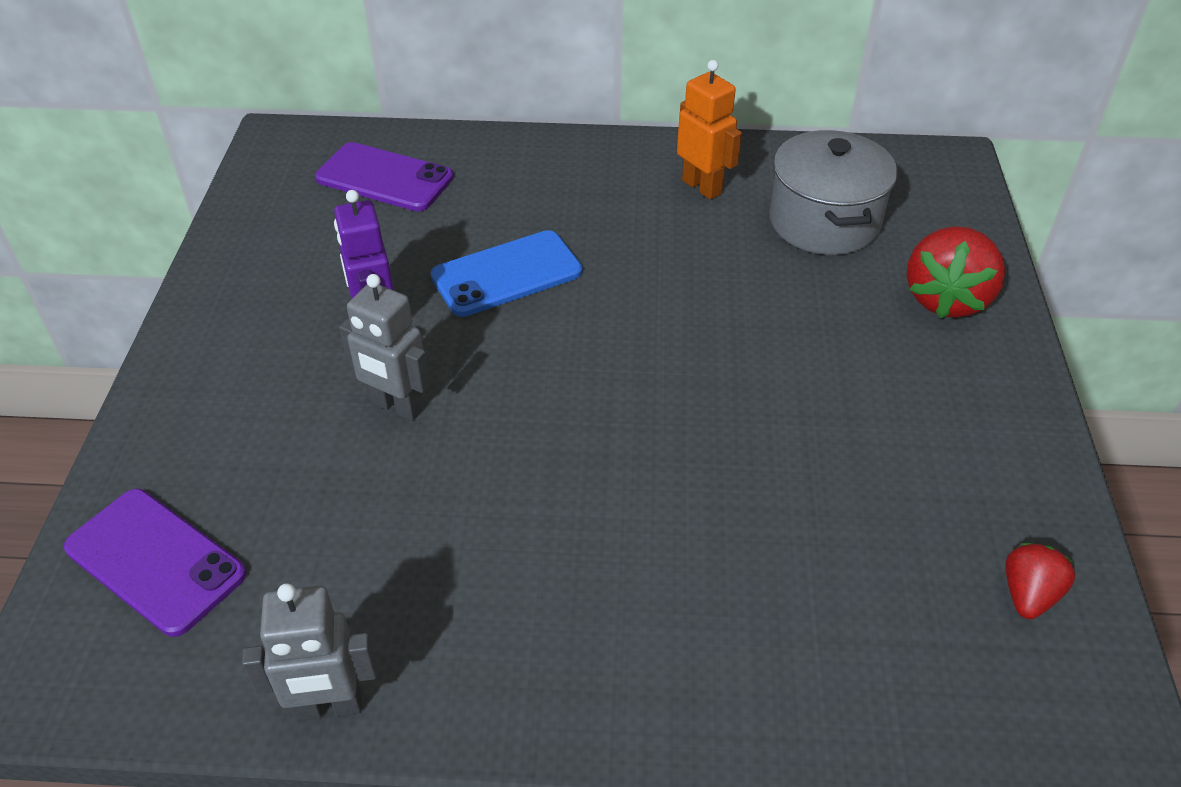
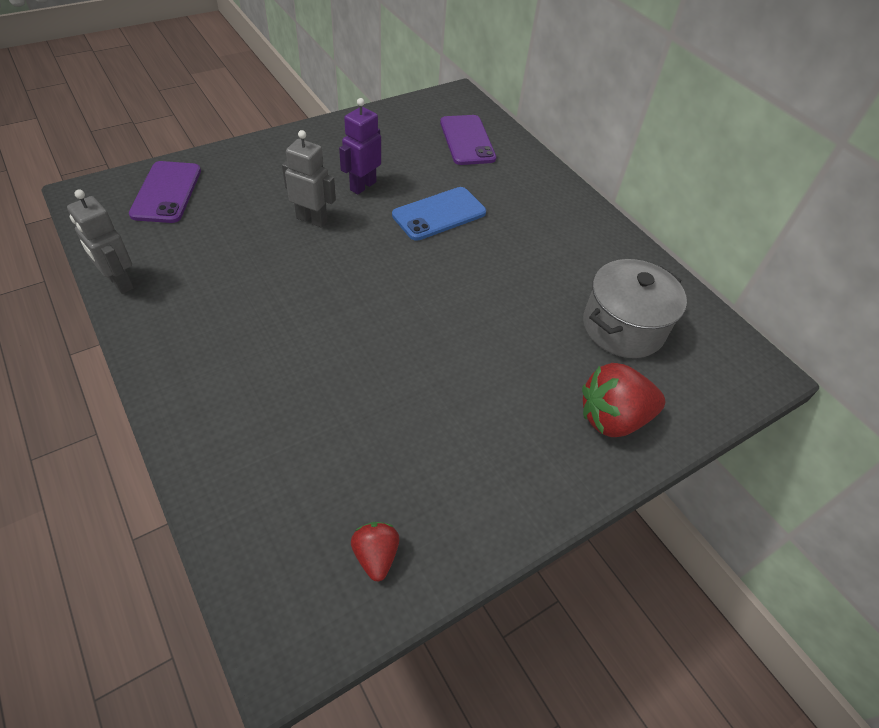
camera: 50 degrees right, 5 degrees up
(397, 406) = (312, 219): grey robot -> grey robot turned 120 degrees clockwise
(507, 274) = (439, 214): blue phone -> blue phone turned 60 degrees counterclockwise
(702, 187) = (593, 259): orange robot -> none
(1028, 595) = (376, 555): red strawberry -> red strawberry turned 90 degrees counterclockwise

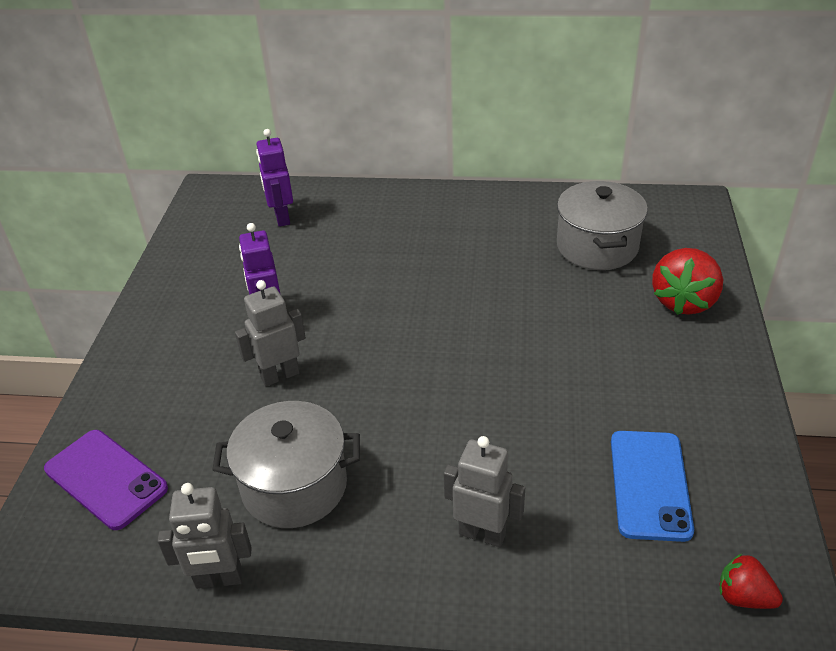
camera: 45 degrees left, 10 degrees down
(218, 277) = (294, 486): none -> grey pot
(242, 397) = (482, 533): none -> grey robot
(376, 555) = (729, 511): red strawberry -> red strawberry (743, 597)
(439, 214) = (364, 284): blue phone -> blue phone (650, 484)
(467, 140) = (281, 217): purple phone -> purple robot

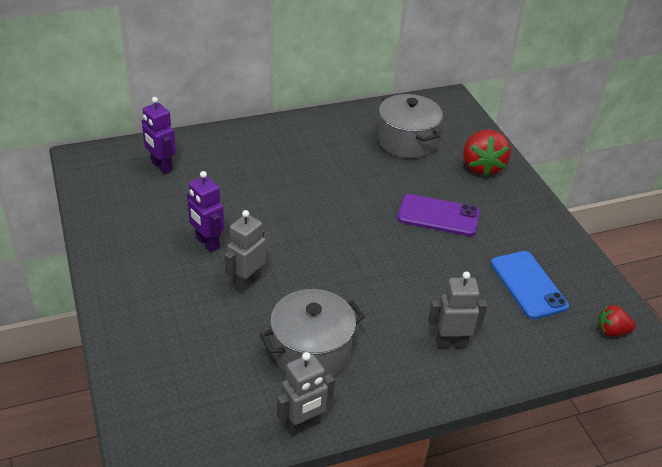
camera: 30 degrees left, 0 degrees up
(106, 479) = (169, 389): purple phone -> purple phone (438, 216)

